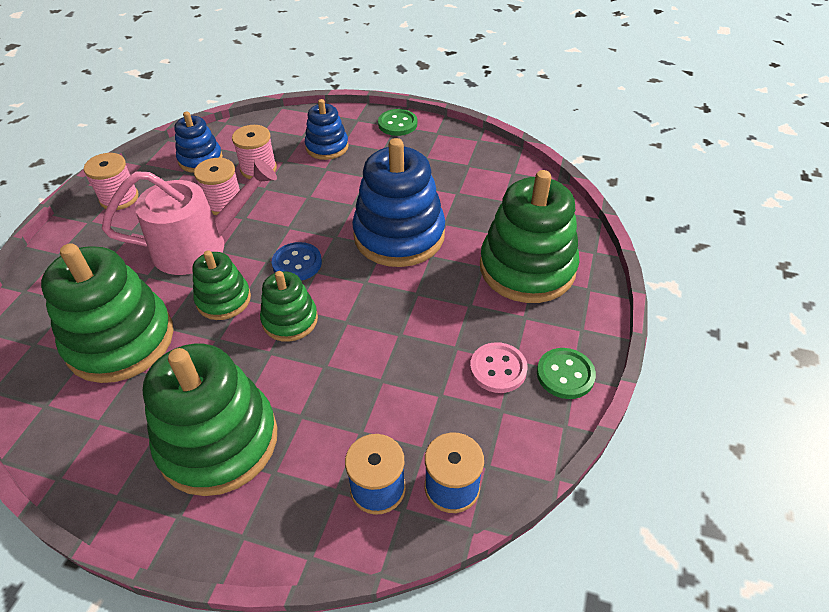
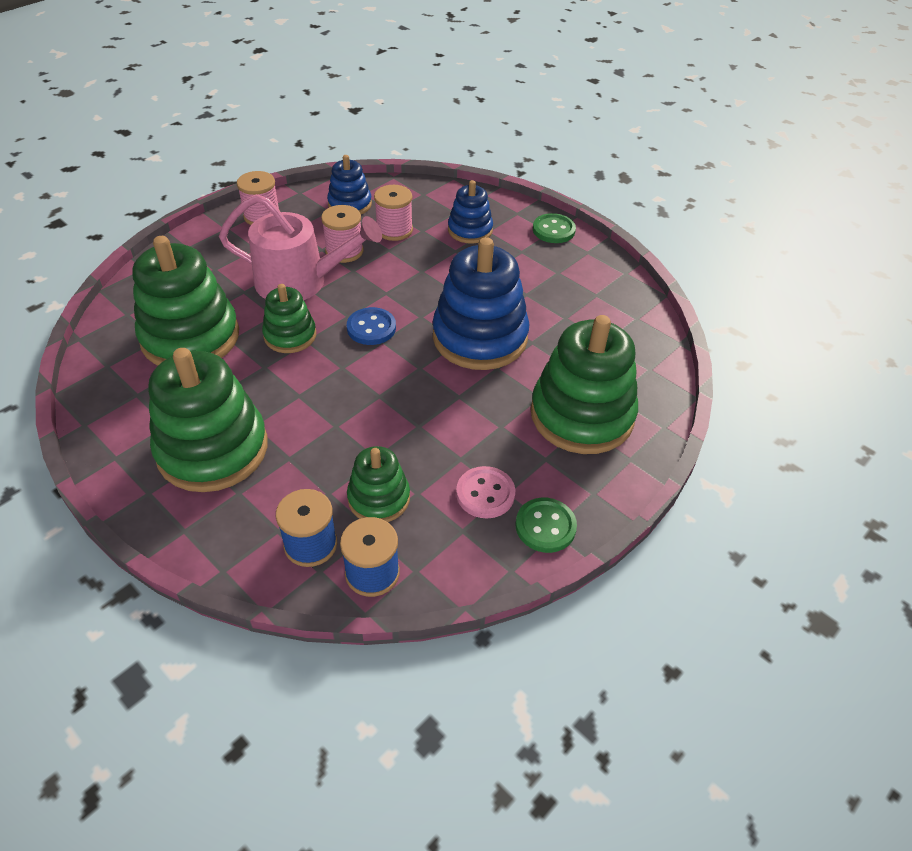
camera: 25 degrees right, 0 degrees up
(290, 320) = (332, 375): green stacking toy -> green stacking toy (379, 498)

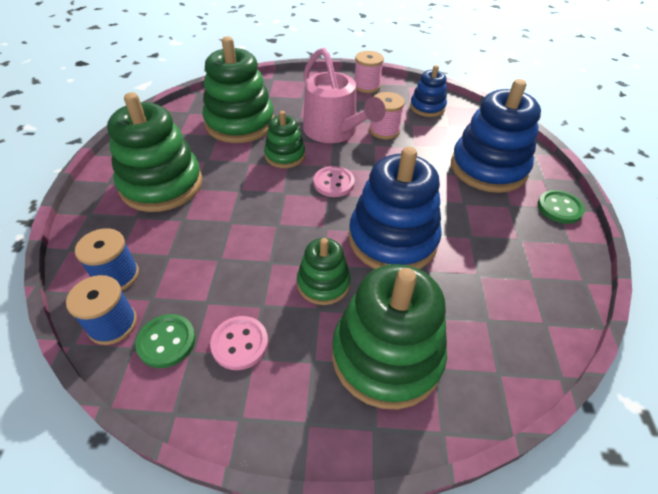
camera: 50 degrees right, 0 degrees up
(371, 328) = (333, 183): blue button -> pink button
(379, 498) = (184, 284): green stacking toy -> green stacking toy (323, 283)
(394, 230) = (434, 137): pink spool -> none
(470, 230) = (488, 168): blue stacking toy -> blue stacking toy, size x1.84
(545, 526) = (239, 409): green button -> green button (167, 342)

